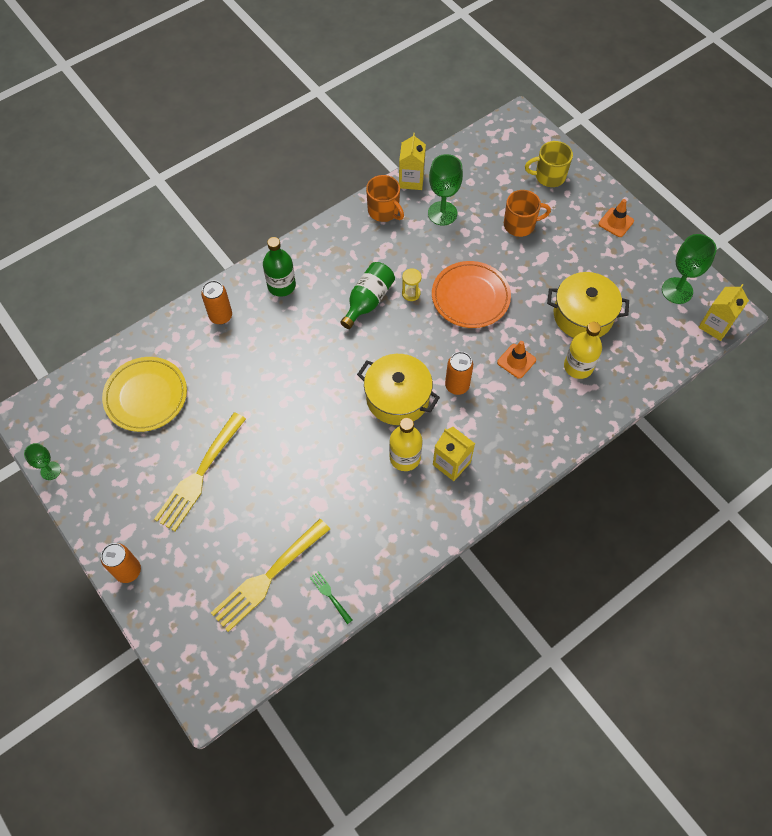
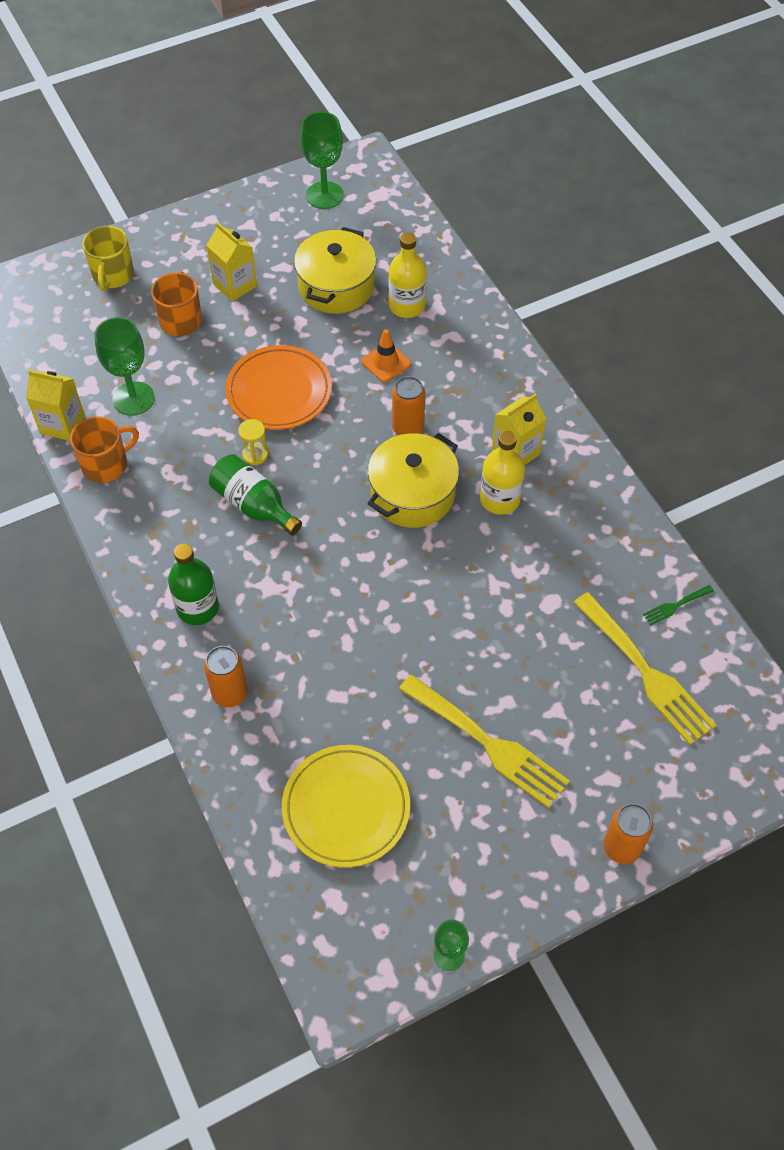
camera: 80 degrees left, 5 degrees down
(616, 222) = (209, 227): orange traffic cone -> none
(715, 326) = (380, 175): yellow carton -> yellow carton (235, 285)

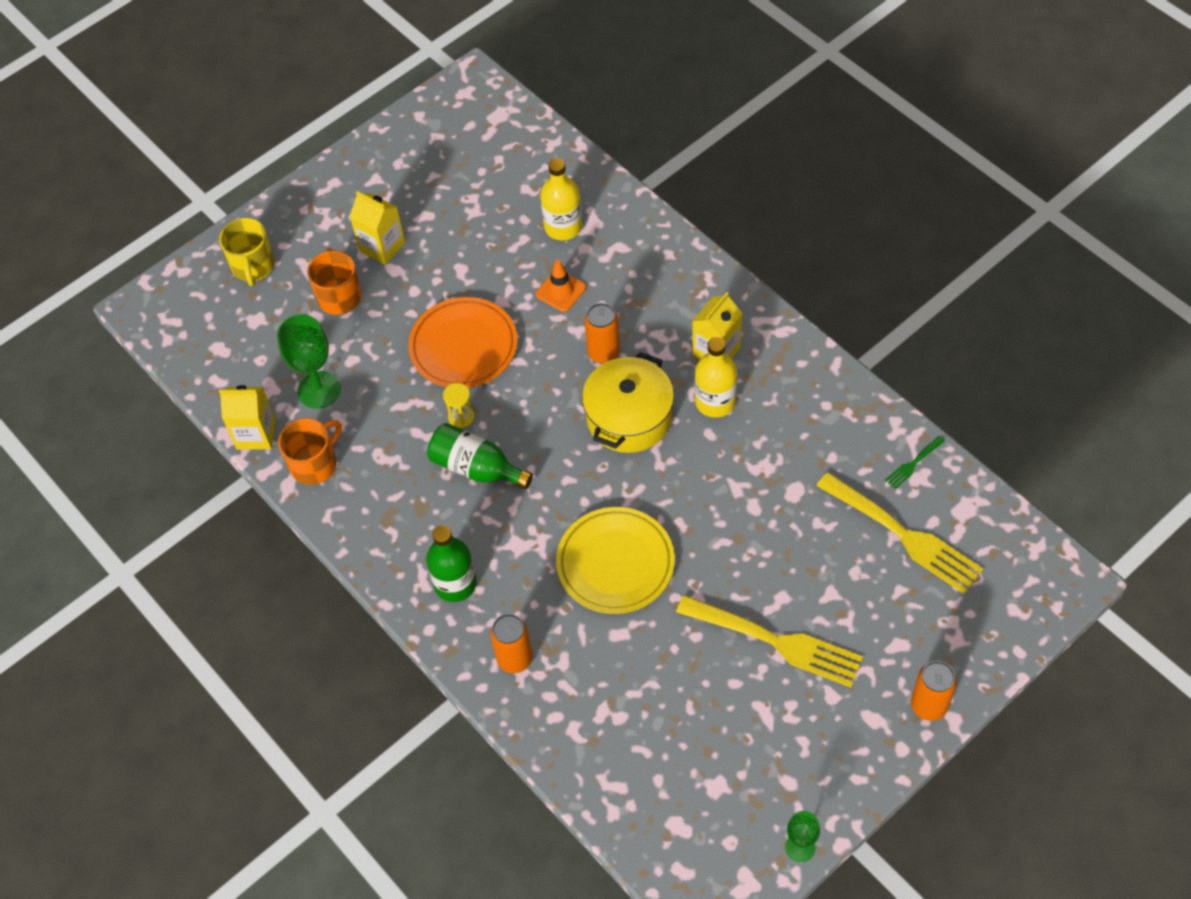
camera: 10 degrees left, 0 degrees up
(324, 195) = (442, 130): green goblet -> none
(336, 286) = (485, 223): yellow pot -> none
(346, 808) = (661, 738): yellow plate -> yellow plate (615, 563)

